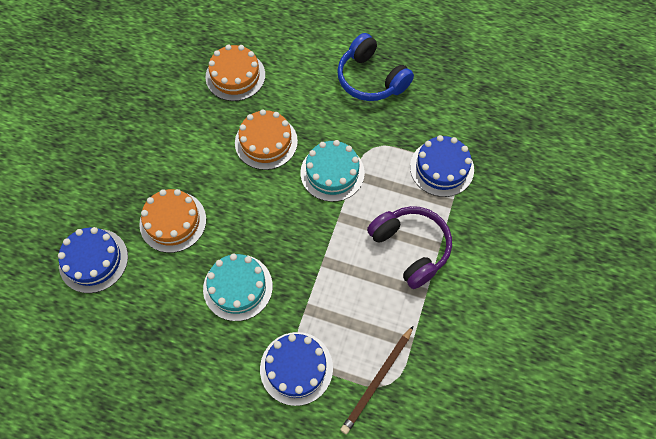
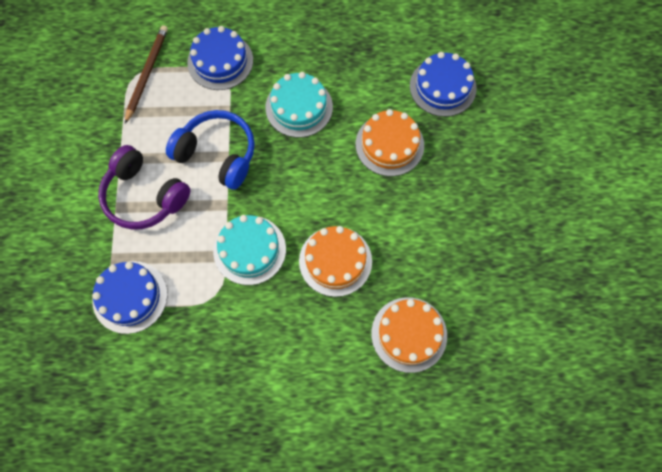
camera: 160 degrees right, 5 degrees up
(371, 79) = (243, 389): blue headphones -> blue headphones (217, 154)

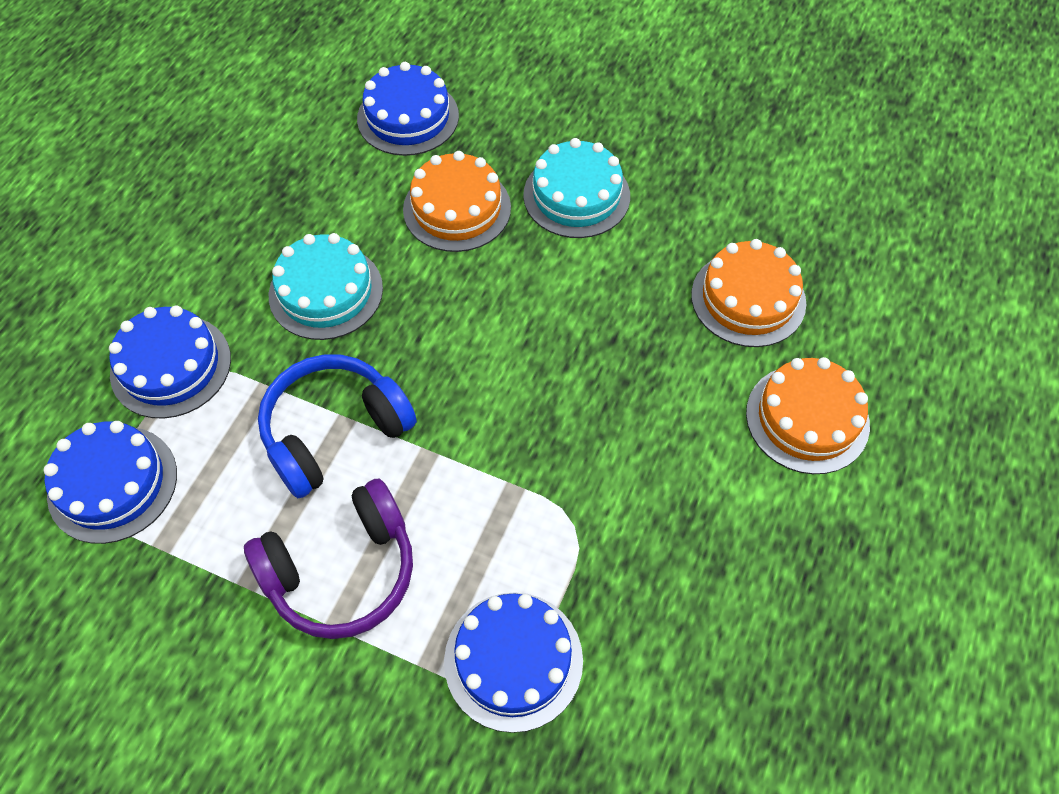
camera: 65 degrees left, 10 degrees down
(147, 73) = (112, 483): brown pencil -> blue cake
(249, 250) = (523, 447): turquoise cake -> turquoise cake (576, 195)
(335, 261) = (599, 342): orange cake -> orange cake (807, 418)

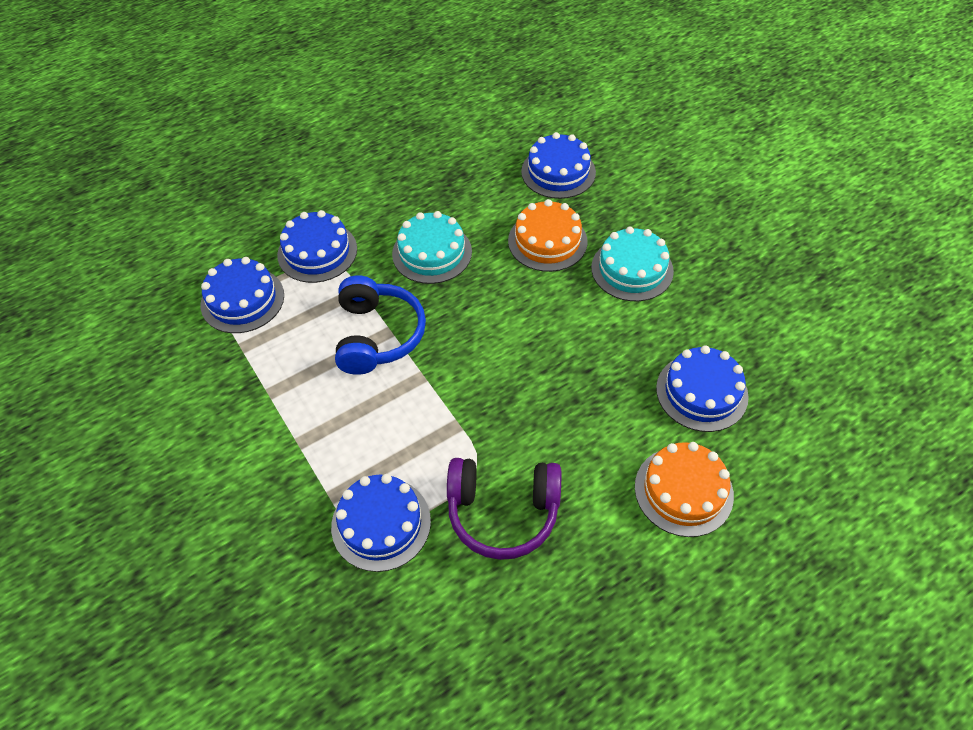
camera: 35 degrees right, 5 degrees down
(334, 432) = (377, 335): blue headphones -> blue headphones turned 90 degrees clockwise
(342, 571) = (324, 415): purple headphones -> purple headphones (503, 512)
(748, 298) = (701, 392): orange cake -> blue cake

